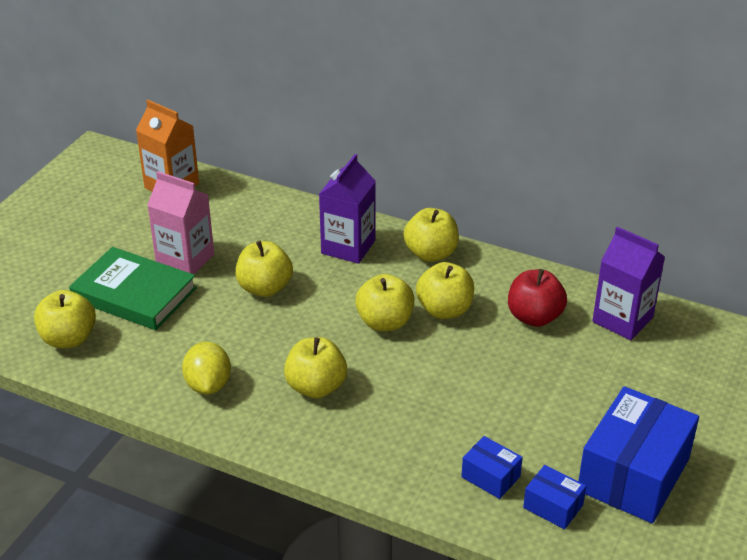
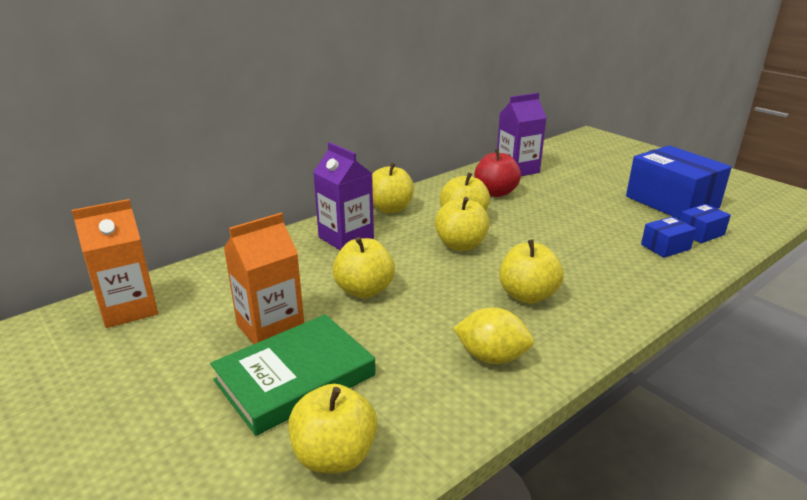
camera: 65 degrees left, 10 degrees down
(185, 260) = (270, 328): pink carton -> orange carton

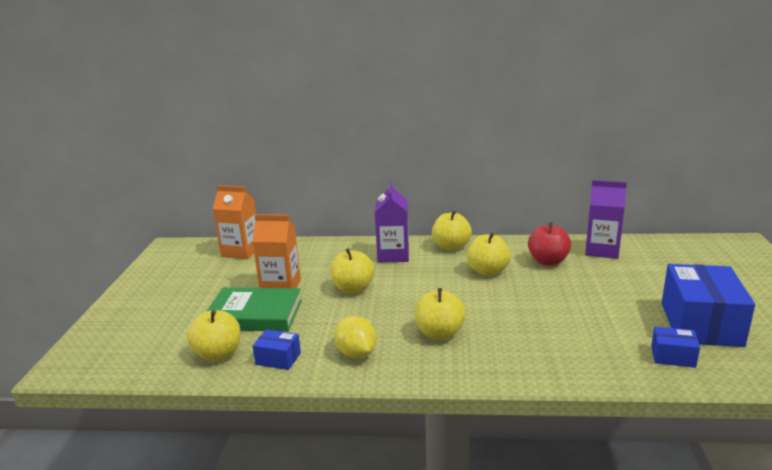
camera: 45 degrees right, 5 degrees down
(460, 245) = (454, 286): yellow apple -> none
(665, 247) = (613, 351): blue box -> blue box (278, 359)

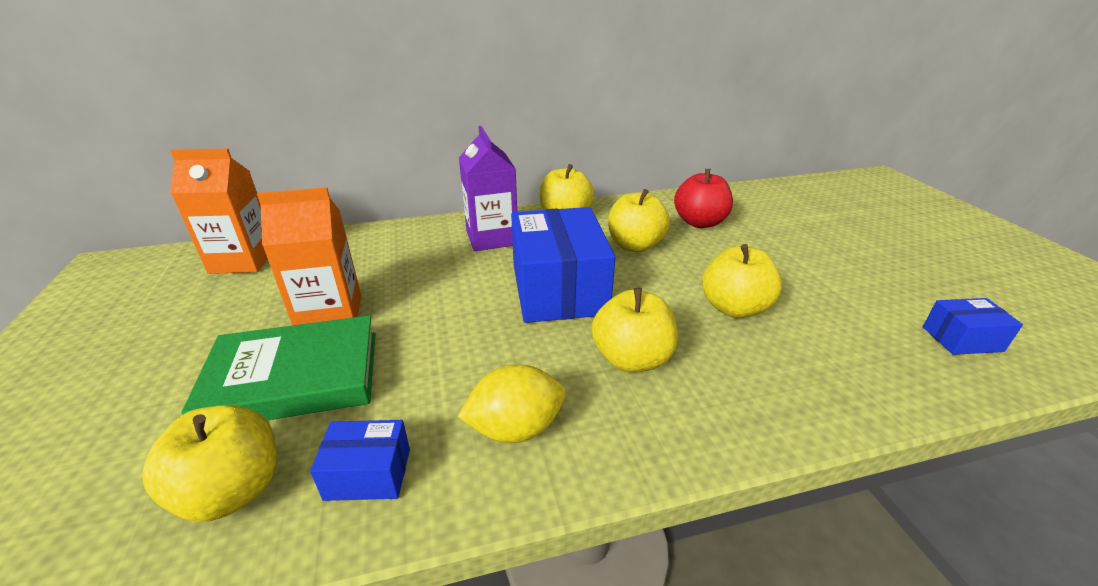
camera: 20 degrees left, 10 degrees up
(353, 288) = (455, 299): yellow apple -> yellow apple (734, 308)
(356, 353) = (515, 428): yellow lemon -> yellow lemon turned 60 degrees counterclockwise
(601, 250) = (749, 201): purple carton -> none
(701, 324) = (943, 284): blue box -> blue box (558, 289)

